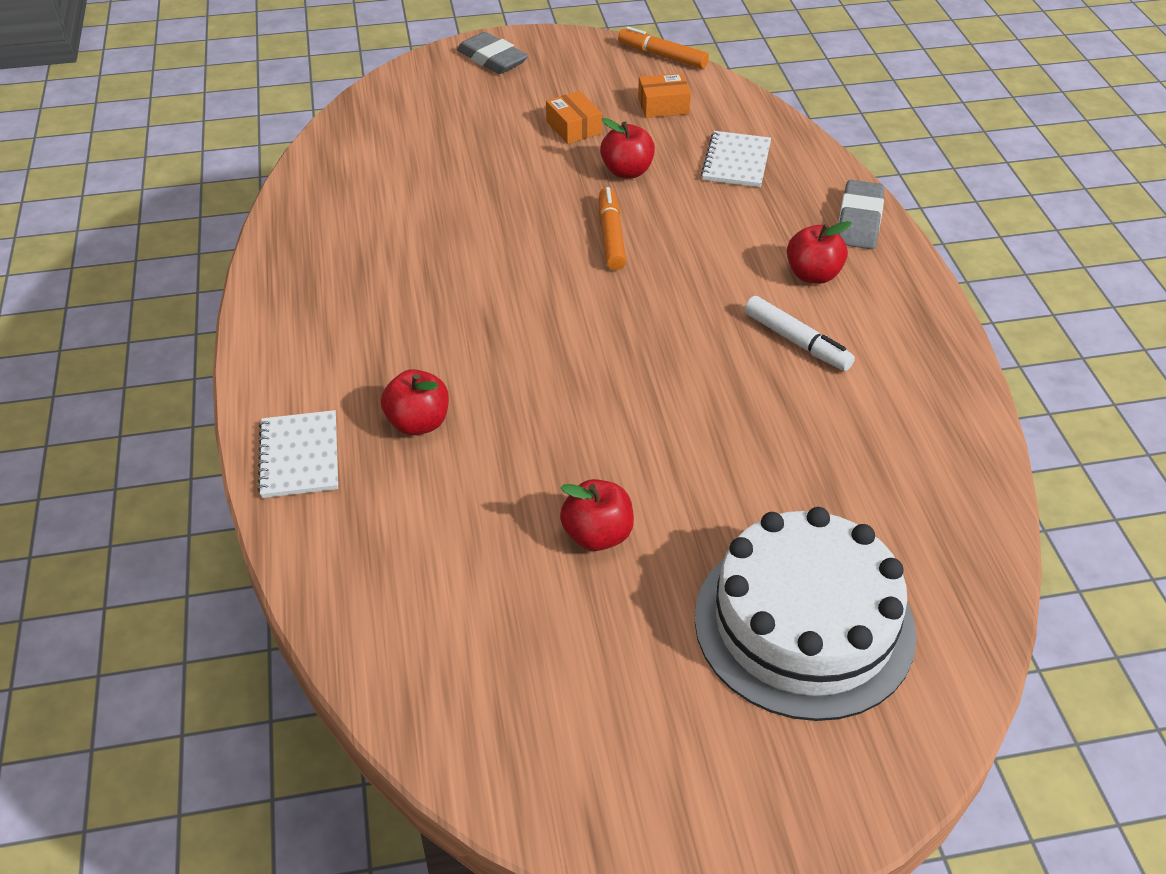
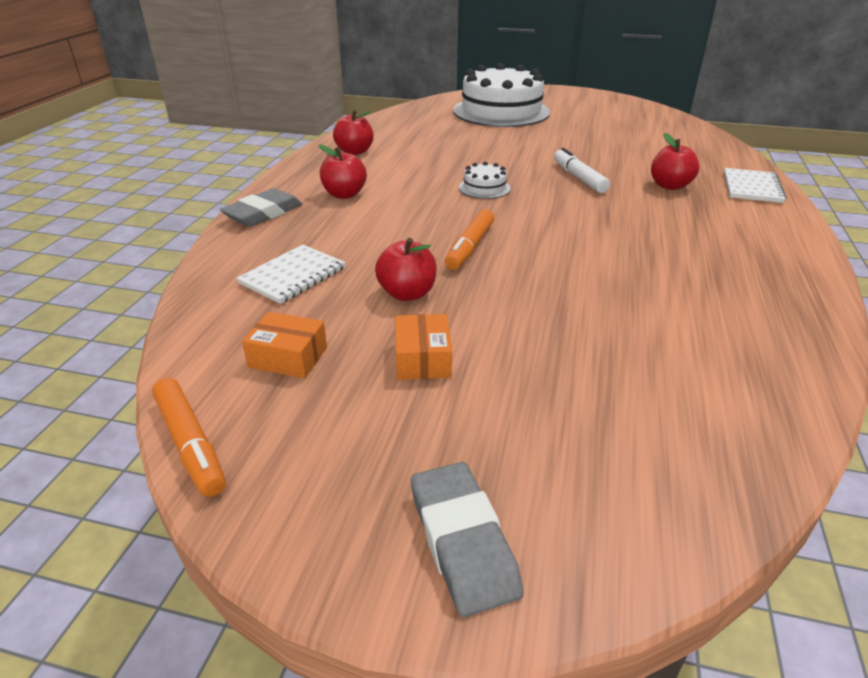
camera: 155 degrees left, 10 degrees down
(597, 535) = (577, 139): red apple -> red apple (354, 151)
(661, 339) = (484, 188): none -> white cake
(797, 341) = (399, 172): white marker -> white marker (579, 178)

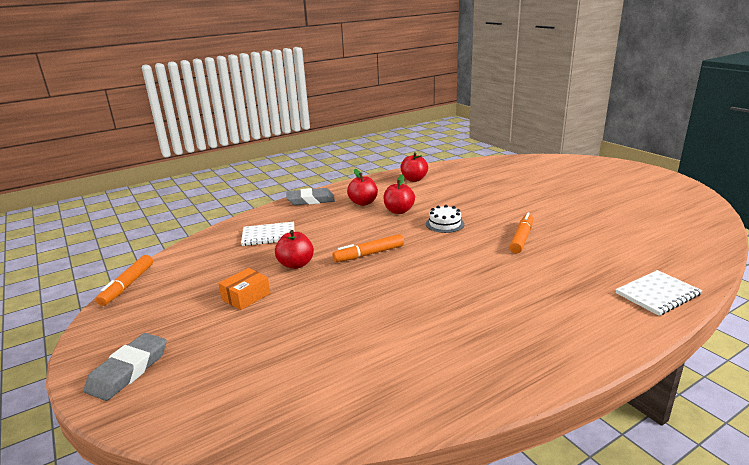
camera: 45 degrees right, 10 degrees down
(288, 357) = (205, 269): orange box -> none
(501, 111) = (561, 176): white cake -> none
(579, 178) = (521, 238): white marker -> orange marker
(670, 186) = (582, 267): red apple -> red apple (399, 211)

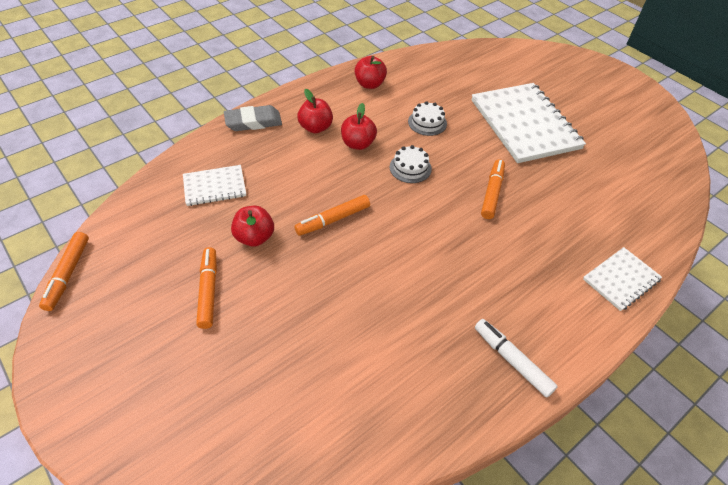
camera: 10 degrees left, 25 degrees up
(128, 370) = (106, 407): grey eraser -> none
(246, 296) = (208, 291): orange box -> orange marker
(463, 199) = (427, 122): none -> white cake
(540, 349) = (512, 360): none -> white marker
(553, 198) = (524, 124): none -> white notebook

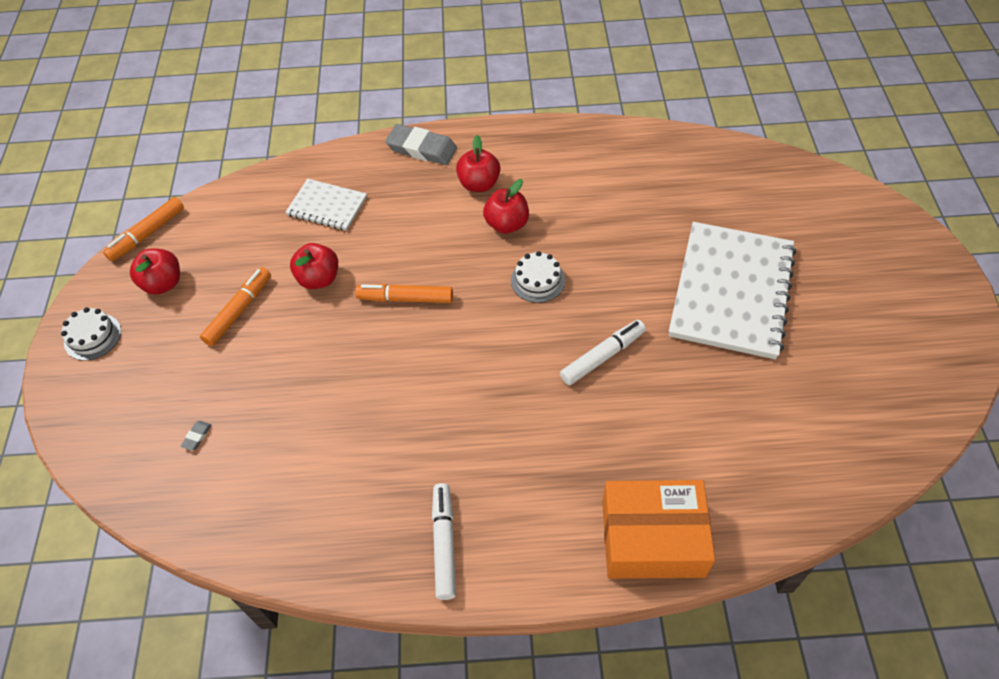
camera: 40 degrees right, 5 degrees up
(259, 402) = (197, 436): none -> grey eraser
(370, 84) = (587, 155): red apple -> red apple (163, 283)
(427, 122) = (609, 234): white cake -> white cake (92, 336)
(492, 193) = (602, 356): orange marker -> white marker
(621, 280) = (652, 538): white notebook -> orange box

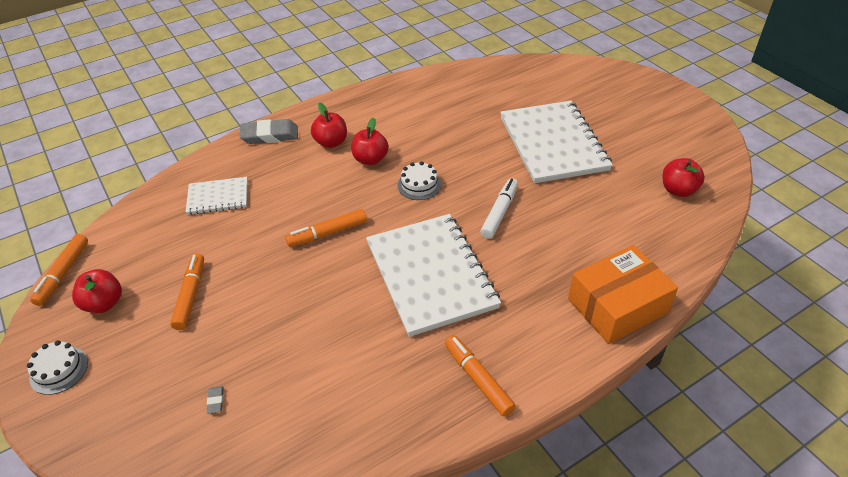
camera: 30 degrees left, 10 degrees down
(319, 279) = (246, 247): red apple -> red apple (678, 190)
(444, 544) = (478, 379): white marker -> orange marker
(476, 399) = (431, 275): none -> white notebook

